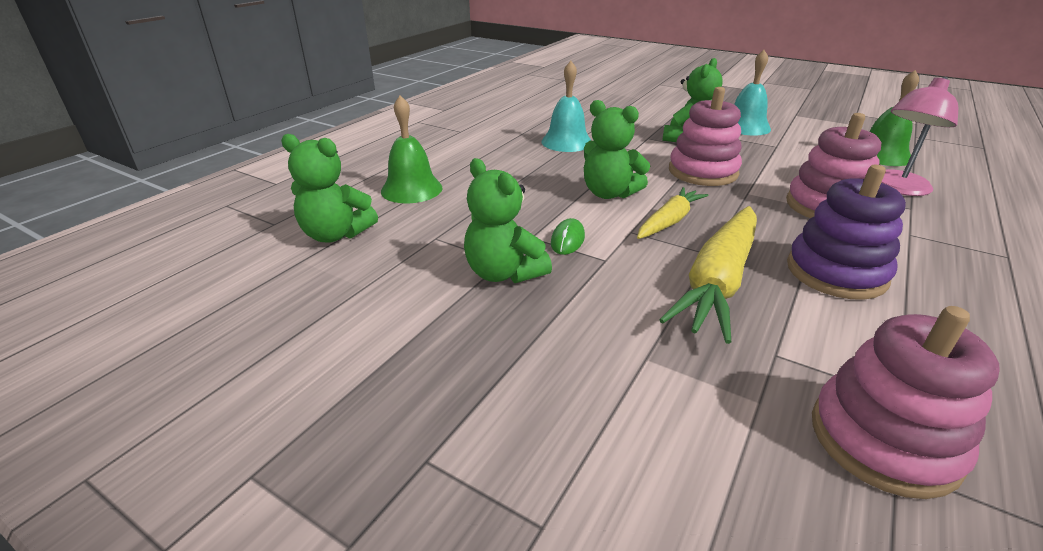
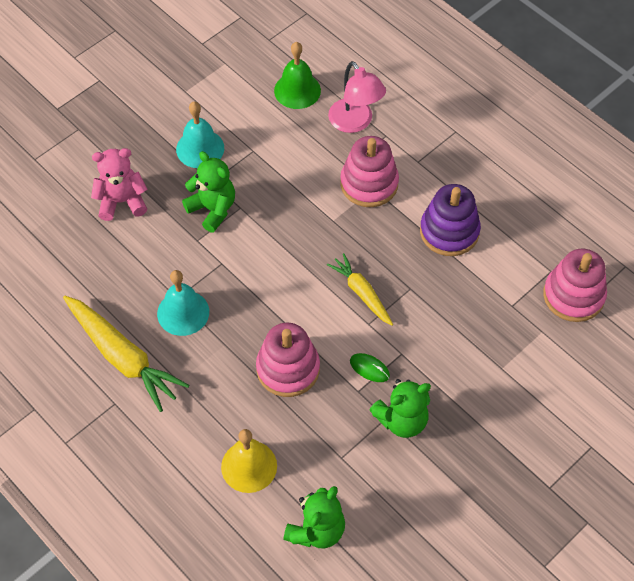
camera: 75 degrees left, 25 degrees up
(411, 189) = (249, 466): green bell -> yellow bell
(609, 193) = (305, 316): green teddy bear -> none
(654, 109) = (122, 201): none -> pink teddy bear
(702, 172) = (287, 232): pink stacking toy -> pink stacking toy (288, 369)
(718, 281) = (443, 300): yellow carrot -> yellow carrot (123, 357)

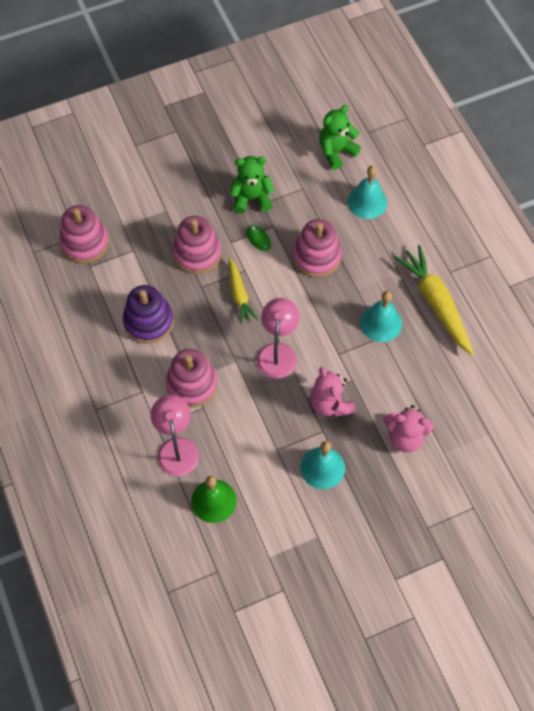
camera: 160 degrees left, 5 degrees up
(212, 209) = (330, 404): green teddy bear -> pink teddy bear
(249, 466) = (367, 202): yellow bell -> turquoise bell
(290, 243) = (278, 352): none -> pink lamp
(435, 326) = (197, 253): none -> pink stacking toy

